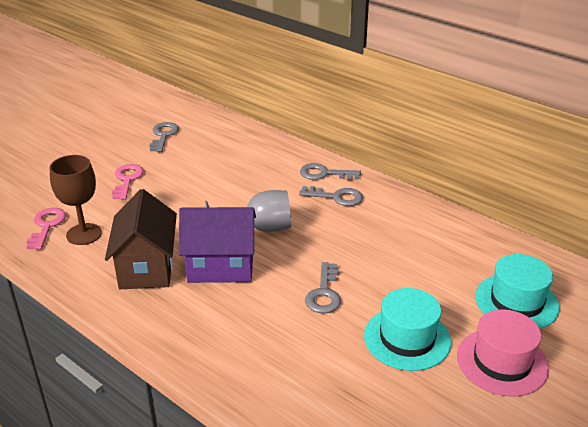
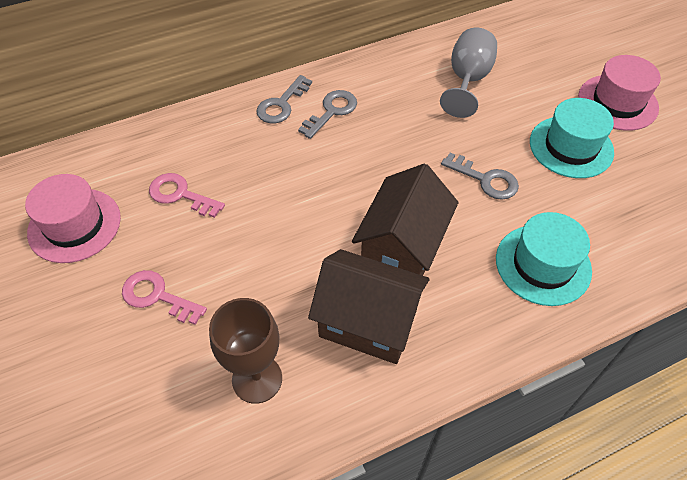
camera: 65 degrees left, 20 degrees up
(47, 226) = (208, 424): pink key -> pink key (181, 195)
(163, 135) = (74, 225): grey key -> pink hat
(221, 266) = (402, 250): purple house -> brown house
(260, 228) = (350, 192): grey goblet -> grey goblet (467, 80)
(516, 302) = (549, 62): turquoise hat -> turquoise hat (543, 264)

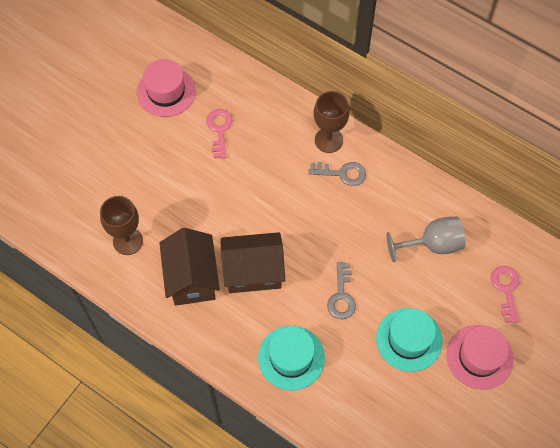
camera: 60 degrees right, 10 degrees up
(157, 296) = (147, 163): pink key -> pink key (506, 289)
(282, 104) = (328, 140): grey key -> brown goblet

